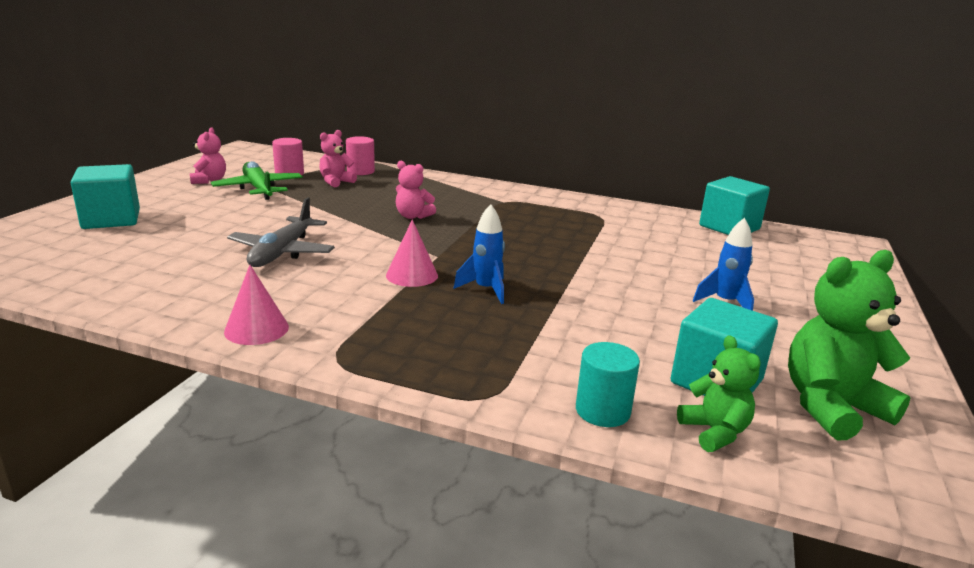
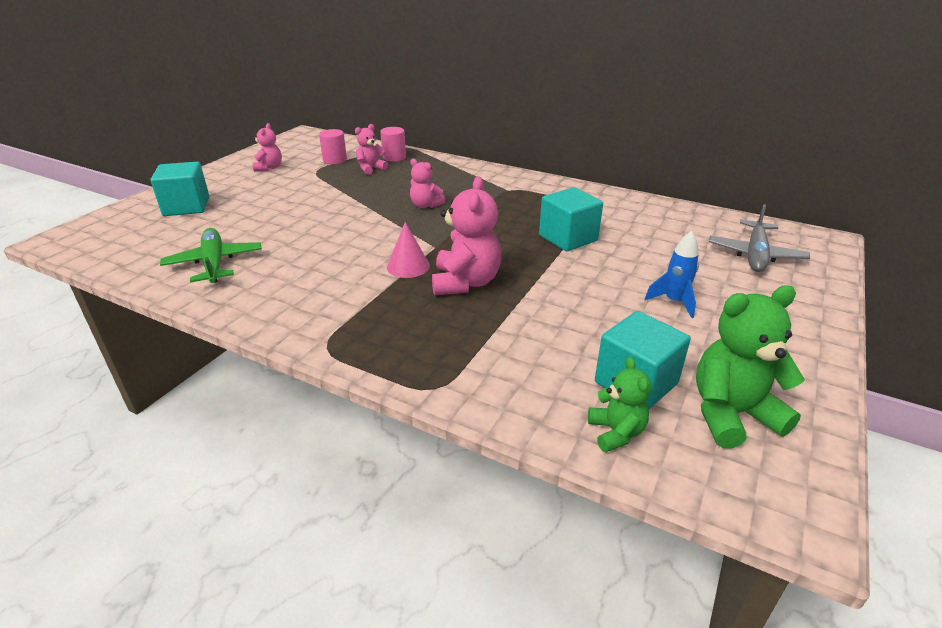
camera: 10 degrees right, 10 degrees up
(256, 329) = (273, 315): pink cone -> none
(259, 189) = (306, 176): green plane -> green plane (214, 263)
(282, 252) = (310, 241): grey plane -> grey plane (755, 254)
(486, 290) = (465, 282): blue rocket -> pink teddy bear
(602, 411) = (527, 406): turquoise cylinder -> none
(729, 227) = (708, 220): turquoise cube -> turquoise cube (568, 238)

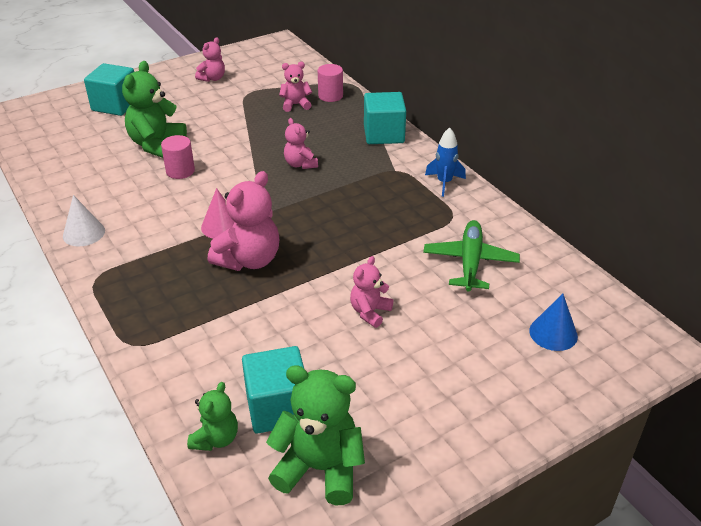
camera: 30 degrees right, 5 degrees up
(214, 263) = (88, 172): green plane -> green plane (470, 262)
(267, 313) = (84, 233): none -> white cone
(268, 225) = (157, 145): none -> green teddy bear
(335, 160) = (275, 84): pink cylinder -> pink cylinder (180, 171)
(568, 238) = (387, 246): turquoise cube -> turquoise cube (383, 134)
(614, 285) = (370, 312): none -> pink teddy bear
(674, 302) = (403, 350): blue rocket -> blue rocket (444, 183)
(755, 254) = (553, 333): grey plane -> blue cone

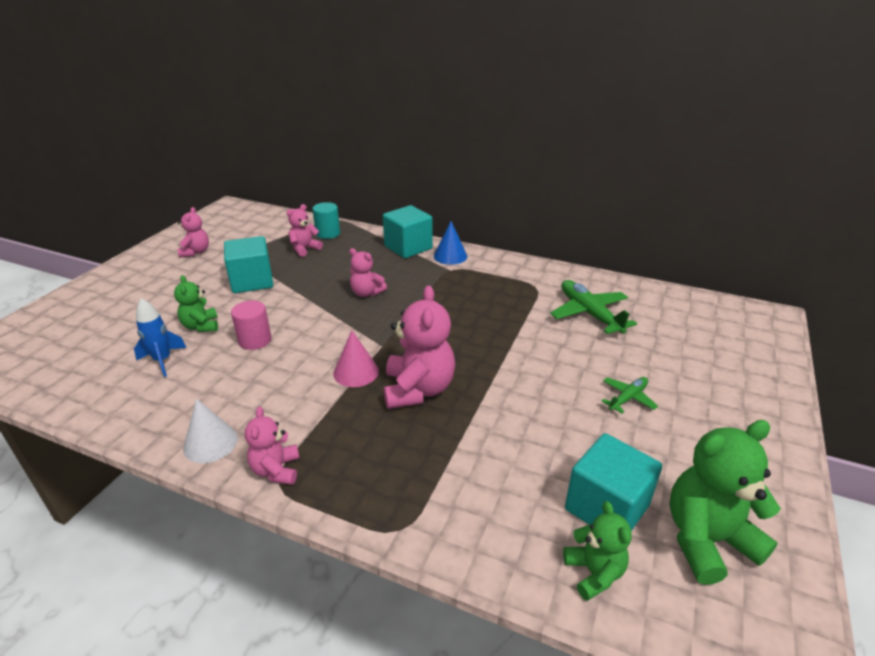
camera: 35 degrees left, 5 degrees down
(115, 105) = (109, 307): turquoise cube -> turquoise cube (252, 281)
(157, 145) = (201, 326): green teddy bear -> green teddy bear, size x0.58
(330, 96) = (328, 233): pink cylinder -> turquoise cylinder
(370, 312) = (570, 384): pink teddy bear -> pink teddy bear (276, 470)
(403, 345) = (627, 398): none -> green plane
(444, 183) = (498, 266): blue rocket -> blue rocket (163, 360)
(553, 333) = (705, 338): blue cone -> blue cone (450, 256)

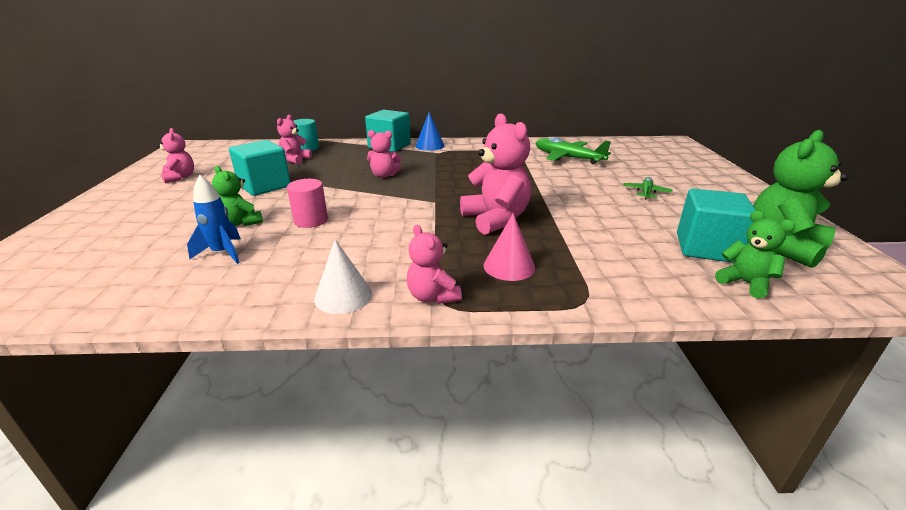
camera: 25 degrees left, 5 degrees down
(356, 372) = (431, 220): pink cone -> pink cone (509, 266)

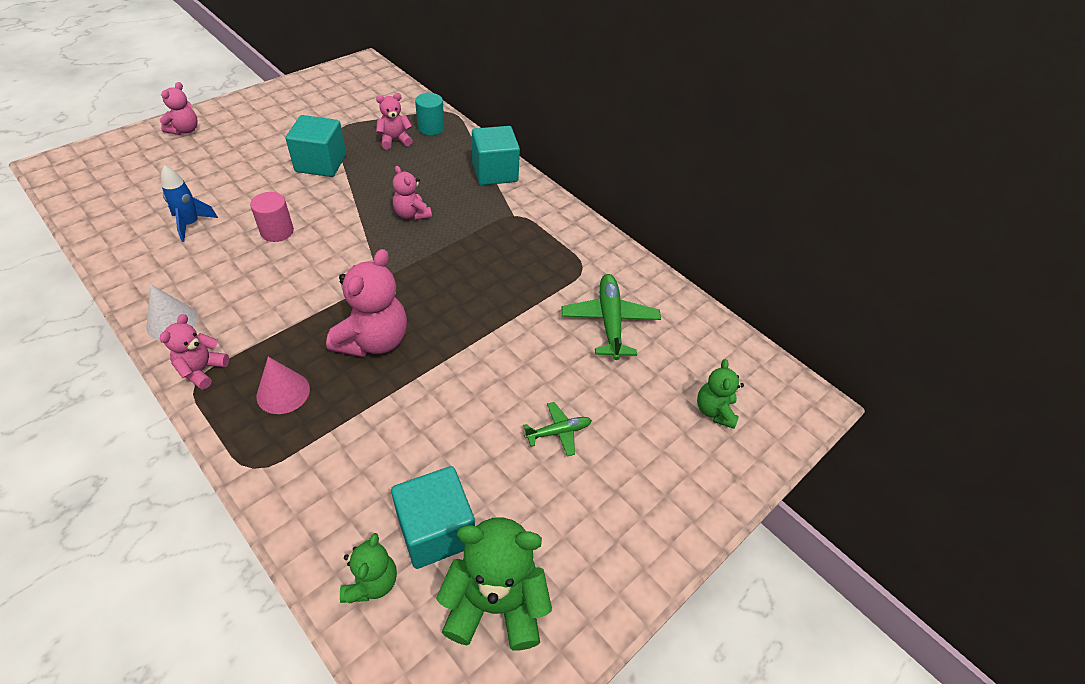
camera: 45 degrees right, 20 degrees up
(180, 177) = (297, 111): pink teddy bear -> pink teddy bear (185, 130)
(241, 222) = (244, 199): green teddy bear -> green teddy bear (714, 411)
(430, 146) = (528, 197): blue cone -> none

